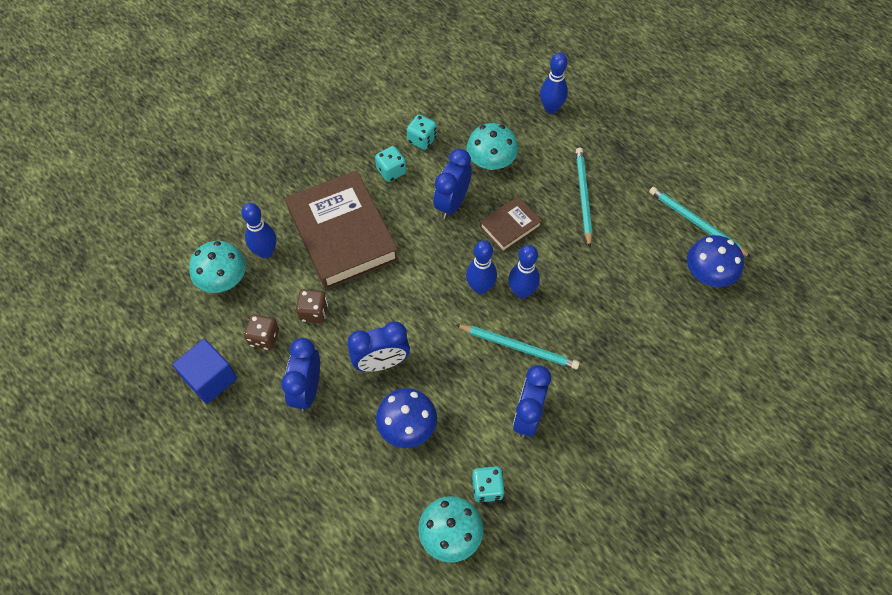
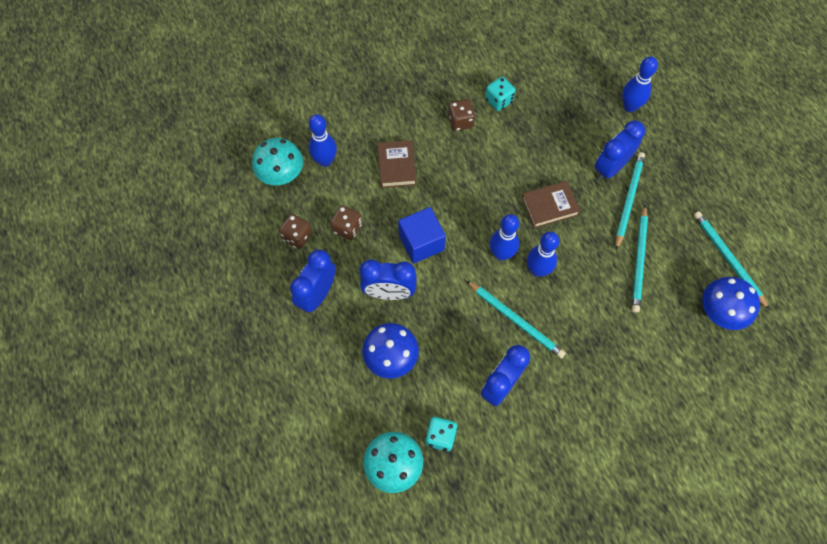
camera: 20 degrees right, 5 degrees up
(210, 379) = (240, 257): blue cube -> blue cube (421, 242)
(342, 234) = (396, 166): brown book -> brown book, size x0.48
(391, 171) = (460, 121): turquoise dice -> brown dice
(452, 203) = (504, 168): blue clock -> blue clock (610, 168)
(491, 161) = (554, 140): turquoise mushroom -> none
(615, 251) = (639, 260): none -> turquoise pencil

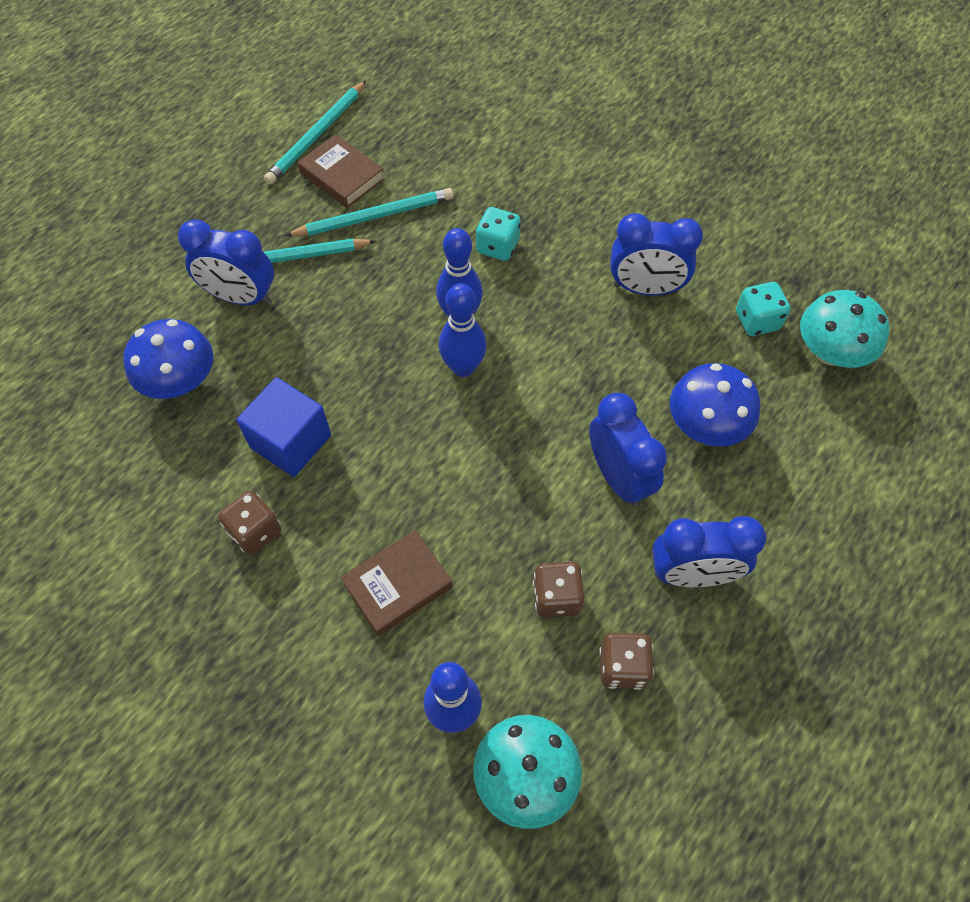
camera: 120 degrees left, 5 degrees down
(421, 242) = (511, 476): blue cube -> blue cube (291, 441)
(498, 101) = (182, 494): turquoise dice -> turquoise dice (497, 246)
(516, 320) = (549, 309): turquoise pencil -> none
(549, 206) = (349, 343): brown book -> brown book (342, 176)
(630, 106) = (112, 314): blue bowling pin -> none
(720, 311) = (395, 122): blue mushroom -> blue mushroom (180, 381)

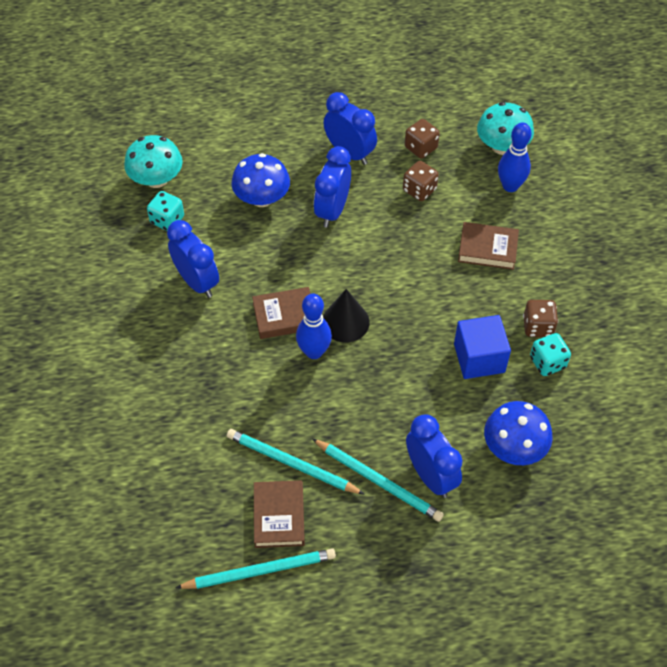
camera: 135 degrees left, 5 degrees down
(463, 367) = (345, 322): blue bowling pin -> black cone
(497, 246) = (243, 376): turquoise dice -> turquoise dice (547, 362)
(526, 325) = (285, 316): none -> brown book

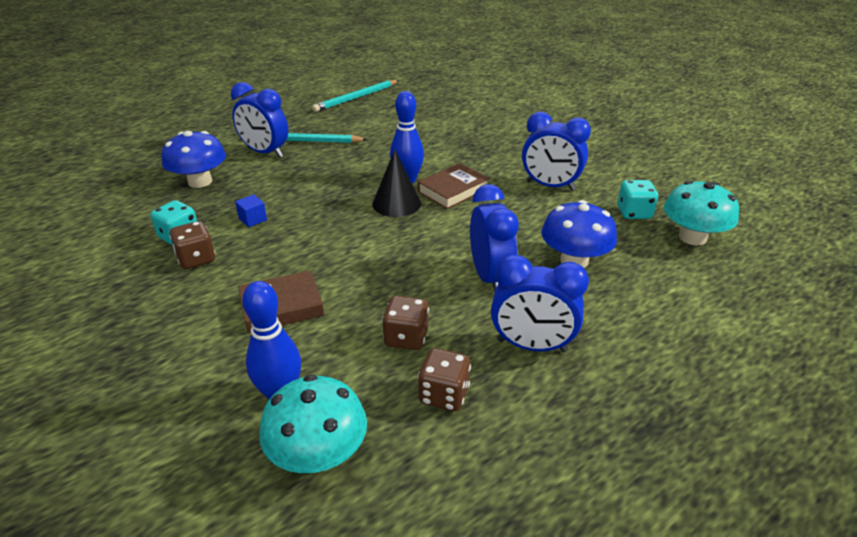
camera: 150 degrees right, 20 degrees down
(279, 516) = (362, 114): brown book -> none
(291, 463) = (373, 132): turquoise pencil -> none
(479, 358) = (253, 219): blue cube -> blue cube, size x0.47

